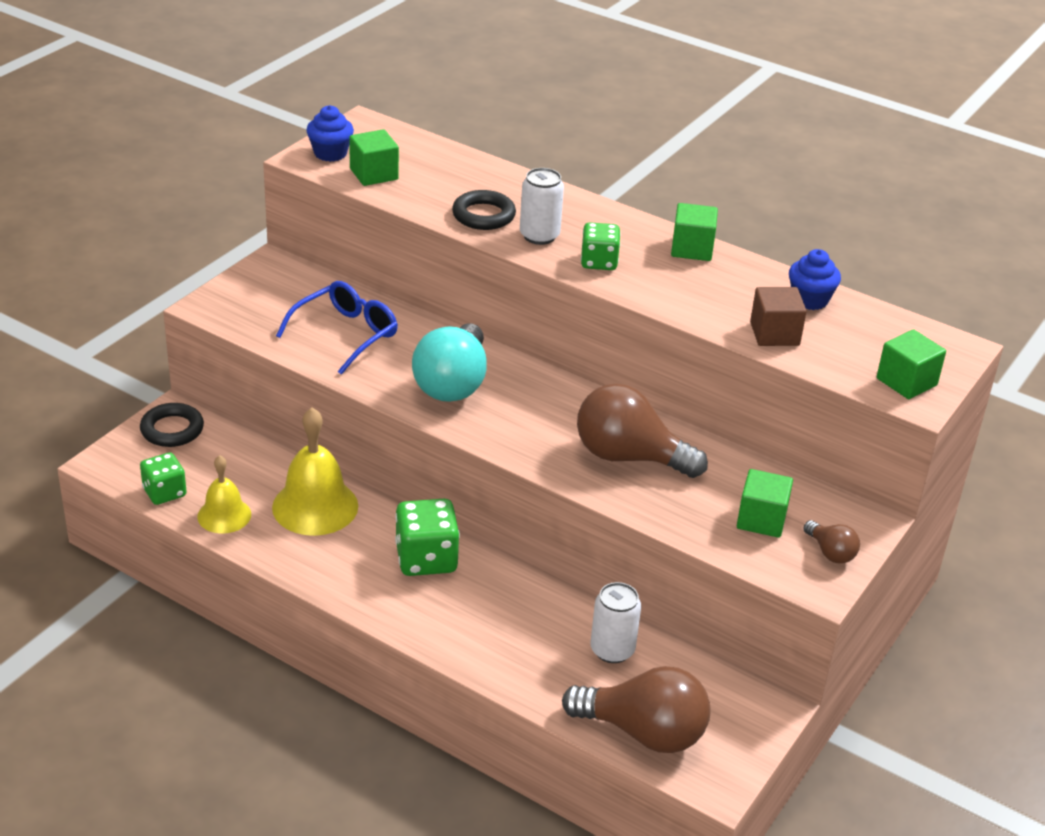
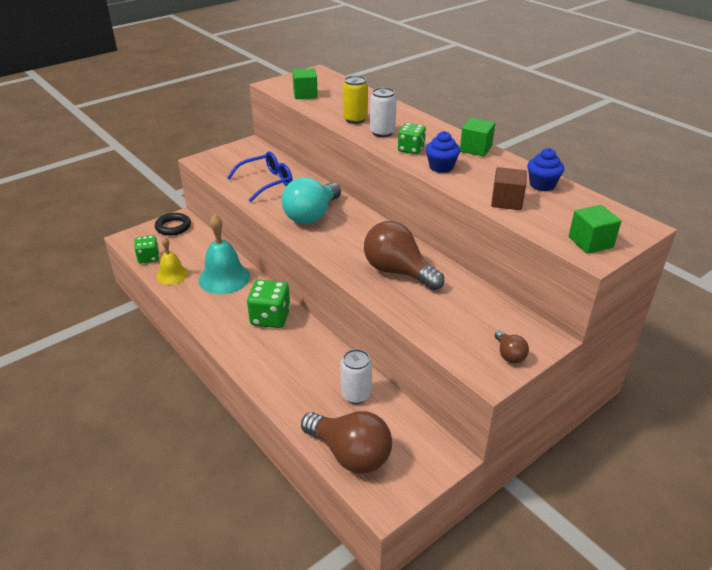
camera: 20 degrees right, 0 degrees up
(315, 506) = (224, 278): yellow bell -> turquoise bell
(330, 153) = (288, 83): blue cupcake -> blue cupcake (441, 167)
(483, 215) = (355, 119): black ring -> yellow can
(761, 520) = (468, 324): green cube -> none

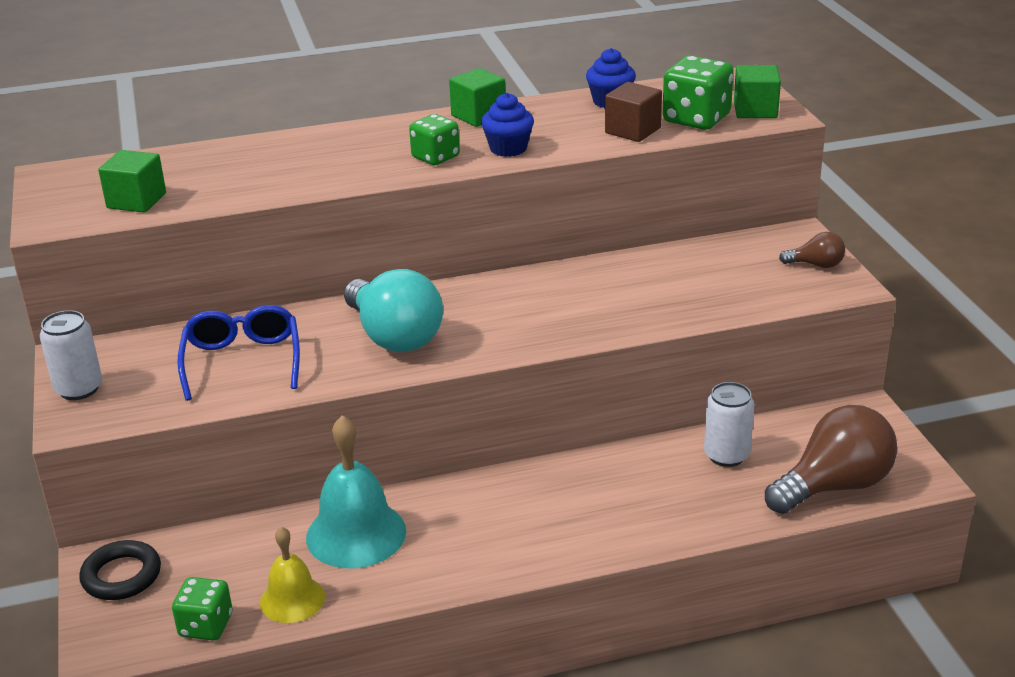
camera: 65 degrees left, 5 degrees down
(270, 317) = (506, 501): green dice -> green dice (696, 119)
(355, 119) = (288, 177): yellow can -> none
(382, 132) = (358, 166): white can -> white can (79, 389)
(398, 271) = (602, 297): brown light bulb -> none

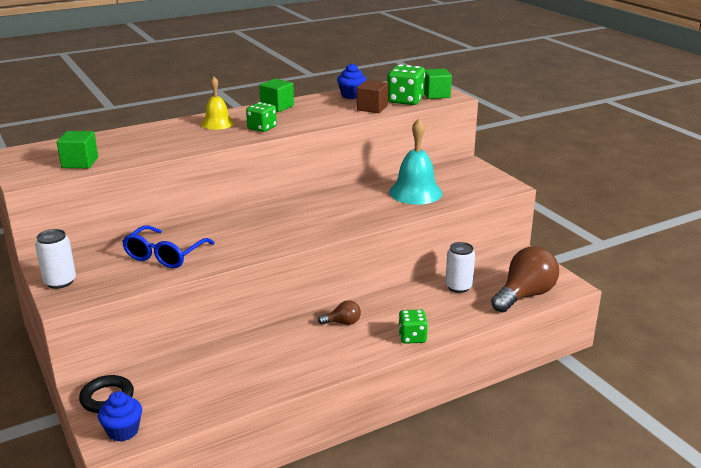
camera: 15 degrees left, 5 degrees down
(206, 625) = (176, 419): green dice -> green dice (412, 337)
(242, 361) = (164, 256): blue glasses -> blue glasses turned 135 degrees counterclockwise
(292, 599) = (227, 396): yellow bell -> yellow bell (217, 123)
(356, 534) = (254, 354): turquoise bell -> turquoise bell (415, 192)
(394, 337) = (256, 234): turquoise light bulb -> none
(508, 149) = (304, 121): blue cupcake -> blue cupcake (123, 431)
(816, 265) = (485, 177): brown light bulb -> brown light bulb (343, 323)

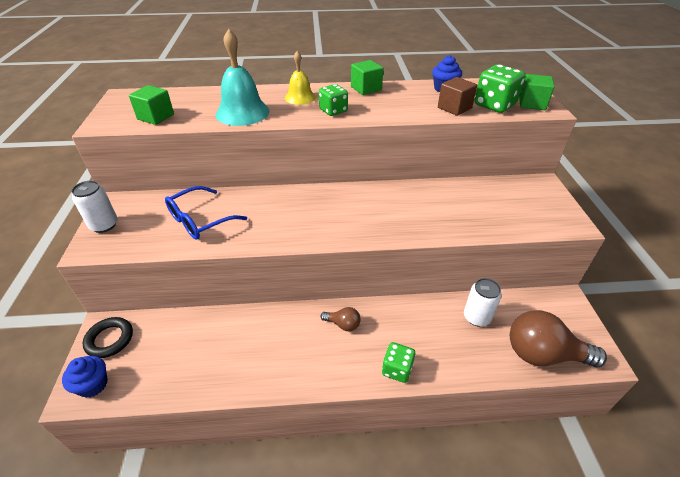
camera: 25 degrees right, 15 degrees up
(415, 192) = (468, 207): turquoise bell -> turquoise bell (242, 112)
(525, 295) = (543, 354): brown light bulb -> brown light bulb turned 150 degrees counterclockwise

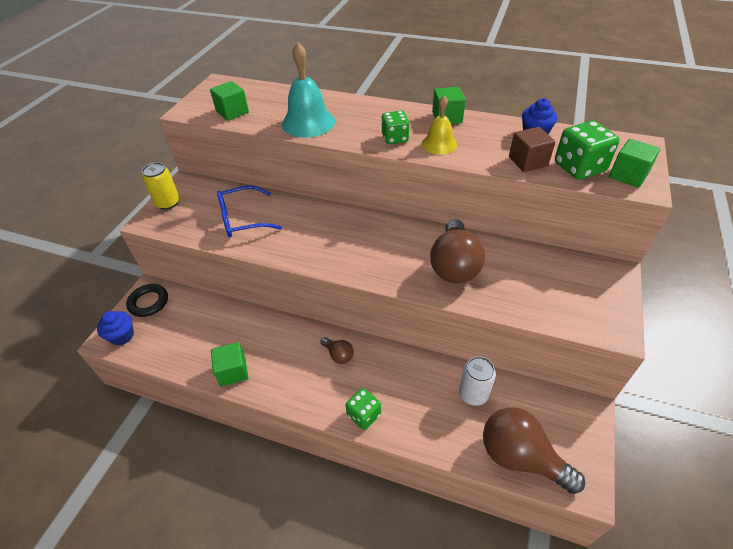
camera: 25 degrees right, 5 degrees up
(104, 225) = (168, 203): white can -> yellow can
(245, 376) = (233, 371): none -> green cube
(300, 97) = (372, 115): yellow bell -> yellow bell (439, 144)
(423, 209) = (454, 265): none -> brown light bulb

